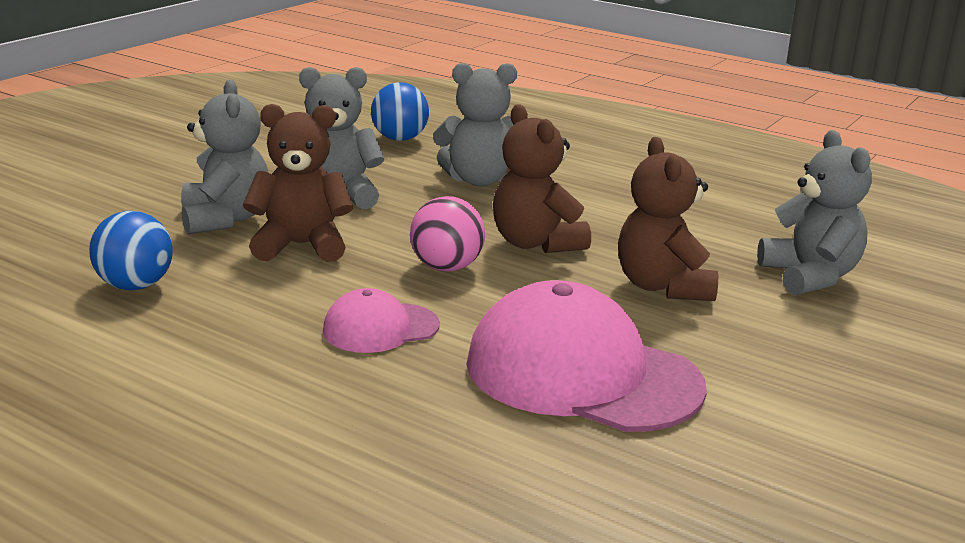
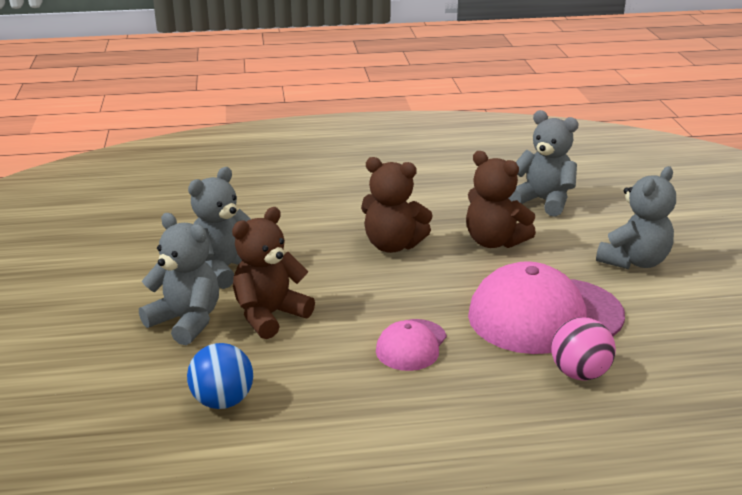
camera: 40 degrees left, 5 degrees up
(399, 139) = (186, 205): blue ball -> none
(446, 267) = (375, 286): pink ball -> pink ball (579, 373)
(478, 180) = (288, 215): grey teddy bear -> grey teddy bear (634, 261)

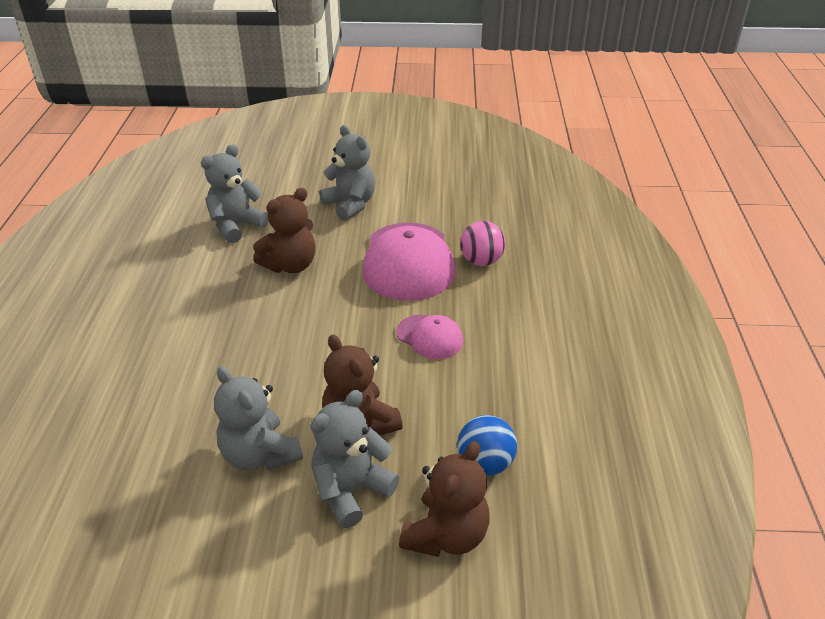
camera: 80 degrees left, 10 degrees up
(392, 245) = (268, 326): brown teddy bear -> brown teddy bear (446, 535)

